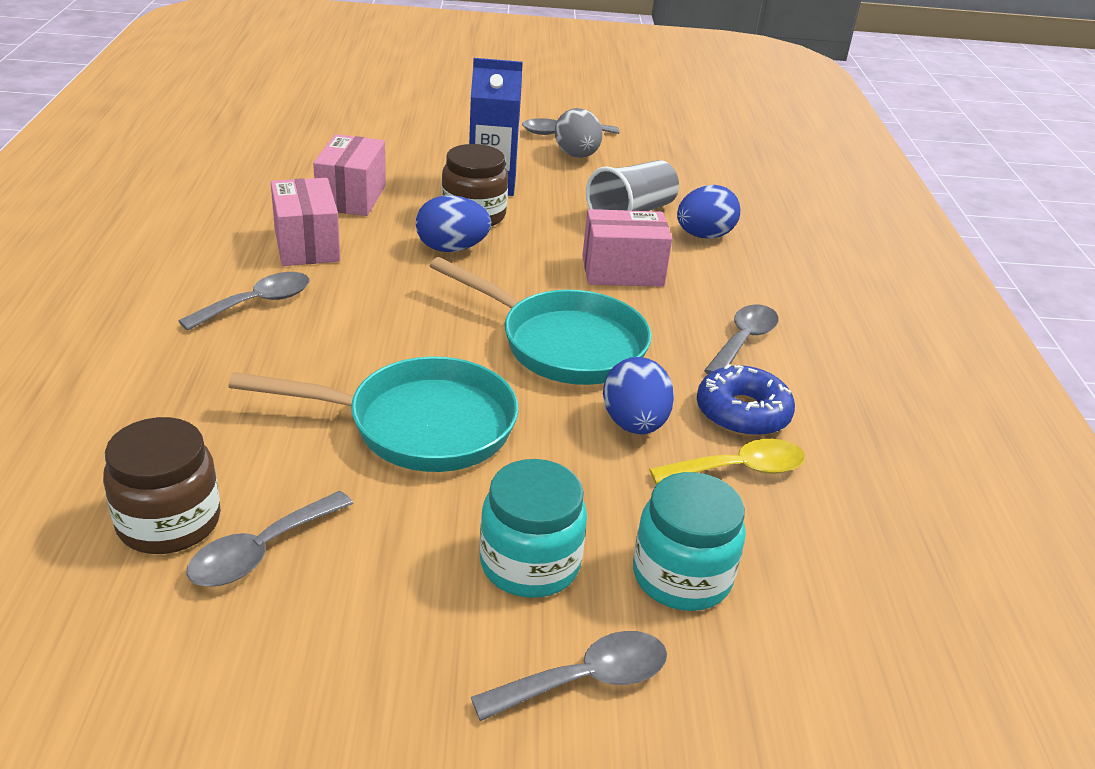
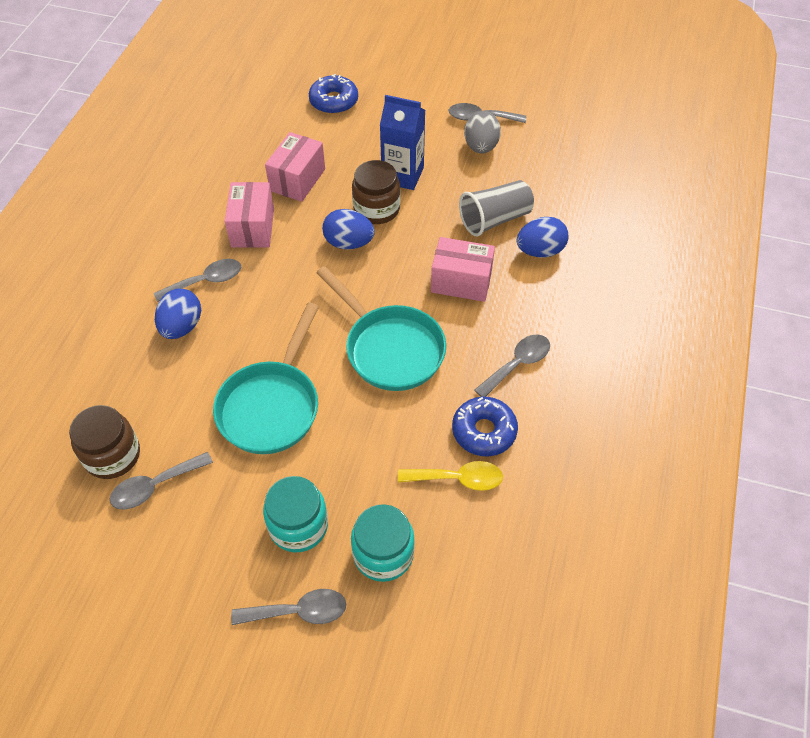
camera: 20 degrees right, 20 degrees up
(368, 129) = (334, 101): none -> blue donut
(419, 425) = (272, 405): turquoise pan -> turquoise pan turned 90 degrees clockwise
(634, 424) = (407, 428): blue egg -> blue egg (182, 327)

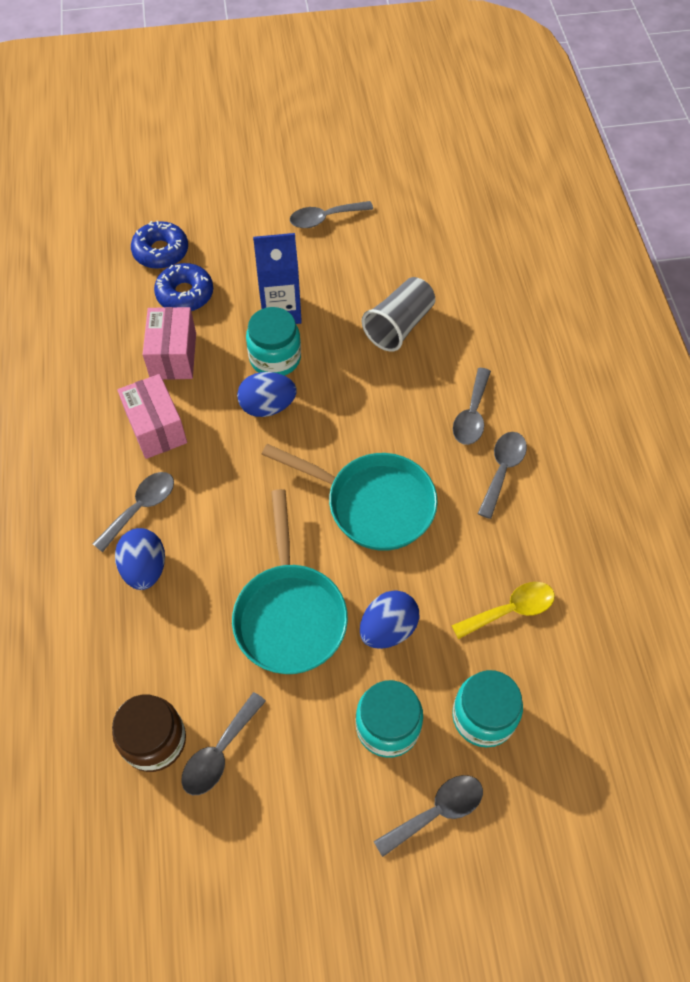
camera: 25 degrees left, 5 degrees up
(376, 209) = (275, 358): brown jar -> turquoise jar
(461, 282) = (403, 405): pink box -> none
(481, 147) = (342, 251): grey egg -> none
(484, 431) = (508, 551): blue donut -> blue donut (185, 294)
(516, 311) = (472, 415): none -> grey spoon
(540, 251) = (460, 343): blue egg -> blue egg (388, 629)

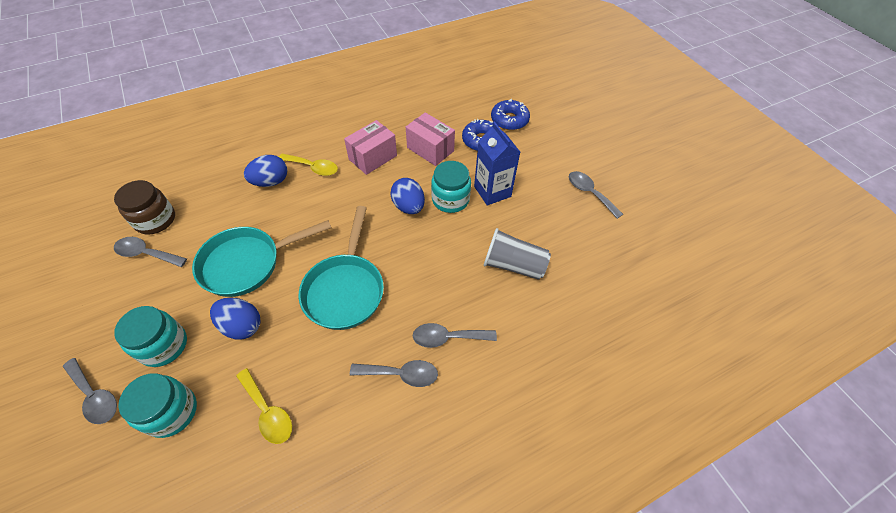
camera: 70 degrees right, 5 degrees down
(141, 508) = (313, 167): grey spoon -> yellow spoon
(173, 356) = (430, 149): pink box -> pink box turned 60 degrees clockwise

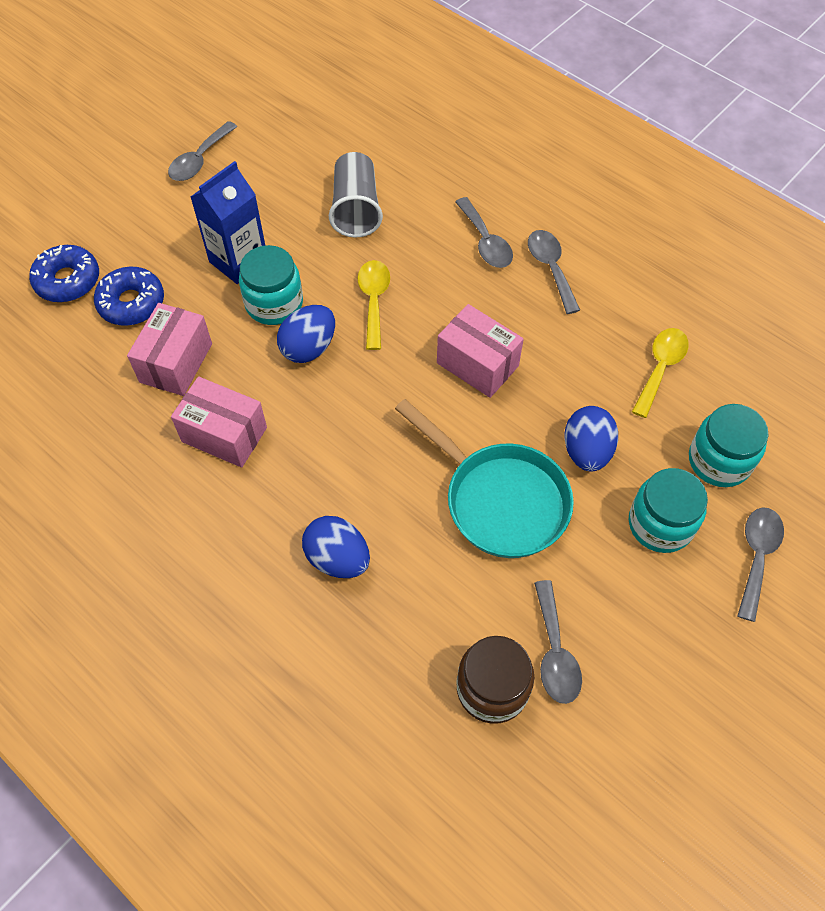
camera: 110 degrees left, 5 degrees up
(313, 167) = (281, 511): yellow spoon -> yellow spoon (374, 301)
(345, 289) = (477, 364): turquoise pan -> pink box

